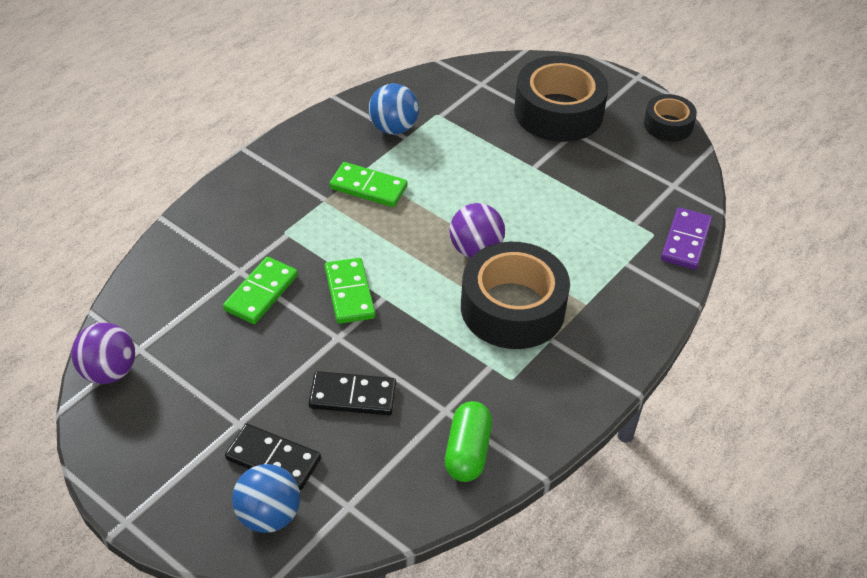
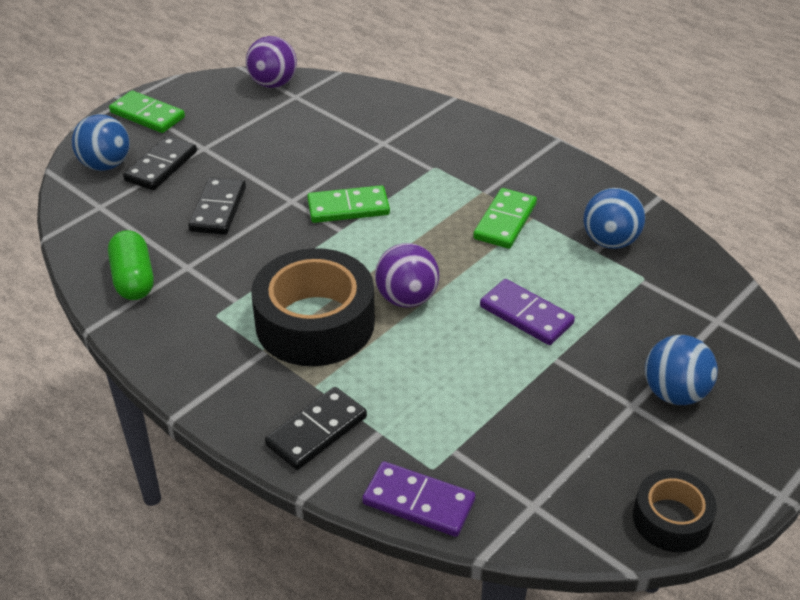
camera: 95 degrees right, 5 degrees down
(261, 293) = (353, 155): green domino -> green domino (147, 115)
(467, 452) = (133, 279): green capsule -> green capsule turned 60 degrees clockwise
(487, 180) = (526, 315): none -> purple domino
(558, 112) = (674, 393): black tape -> blue ball
(633, 299) = (317, 431): none -> black domino

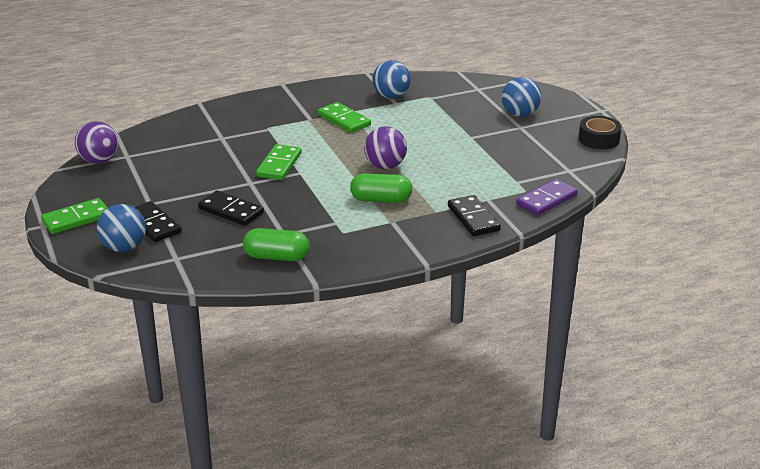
camera: 65 degrees left, 10 degrees down
(315, 323) = (381, 200): black tape -> green capsule
(526, 315) = (430, 135): purple domino -> none

